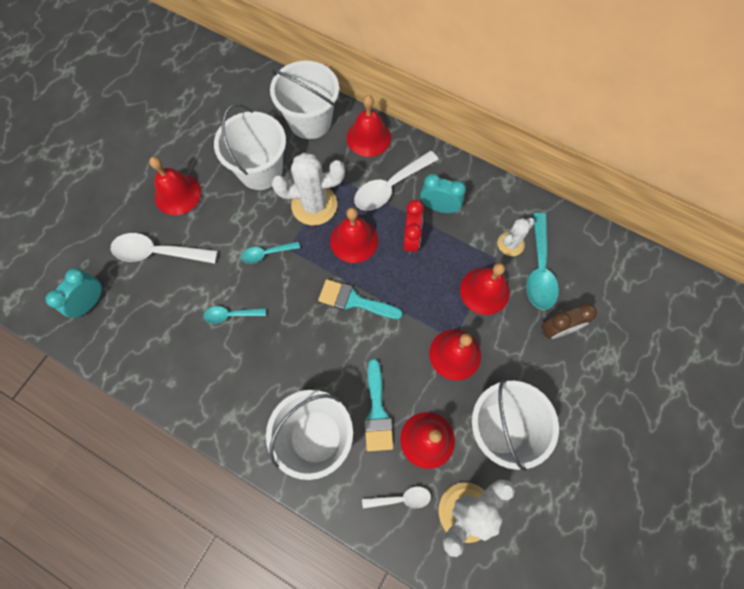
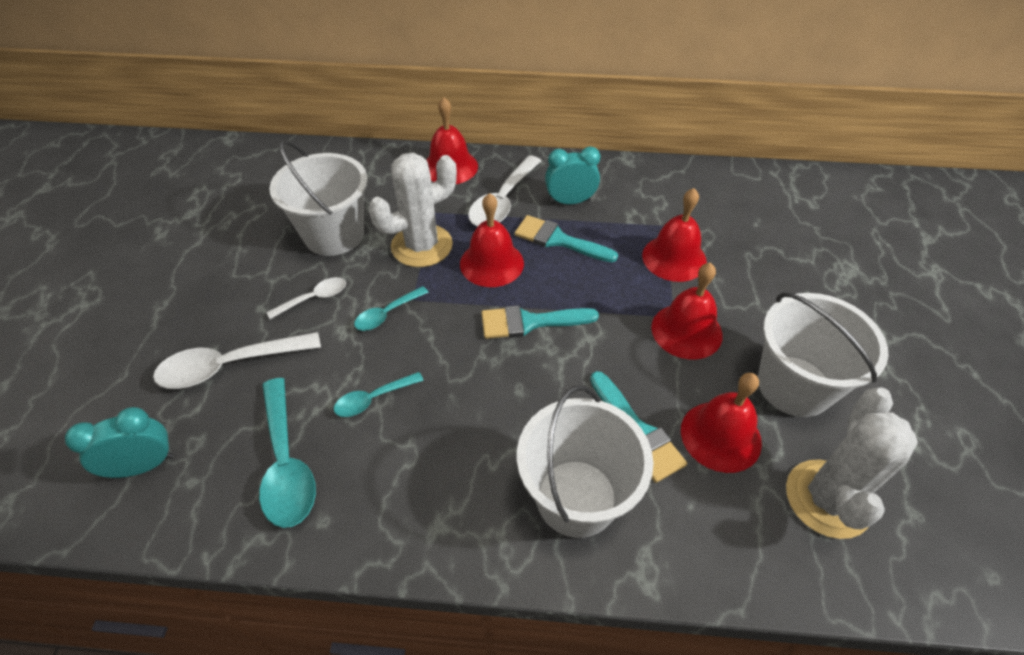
camera: 25 degrees left, 20 degrees down
(90, 302) = (144, 465): turquoise clock -> turquoise clock turned 60 degrees clockwise
(177, 194) = (230, 293): red bell -> none
(310, 121) = (372, 172): white bucket -> none
(401, 498) = (738, 522): white spoon -> white spoon (314, 298)
(411, 239) = (558, 240): red clock -> turquoise brush
(510, 244) = (670, 208): white cactus -> none
(539, 269) = (716, 219): turquoise spoon -> turquoise spoon (286, 463)
(557, 329) = (777, 265): brown clock -> none

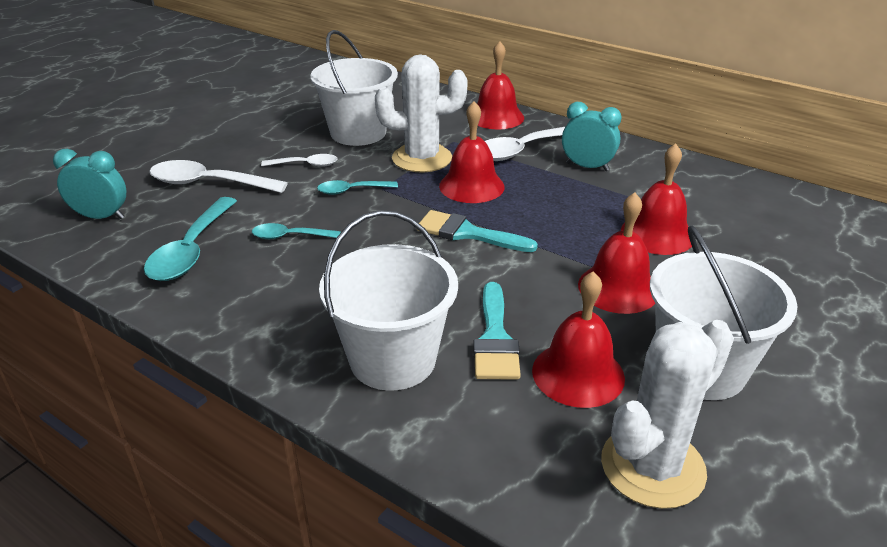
camera: 30 degrees right, 15 degrees down
(558, 240) = (549, 189): turquoise brush -> none

